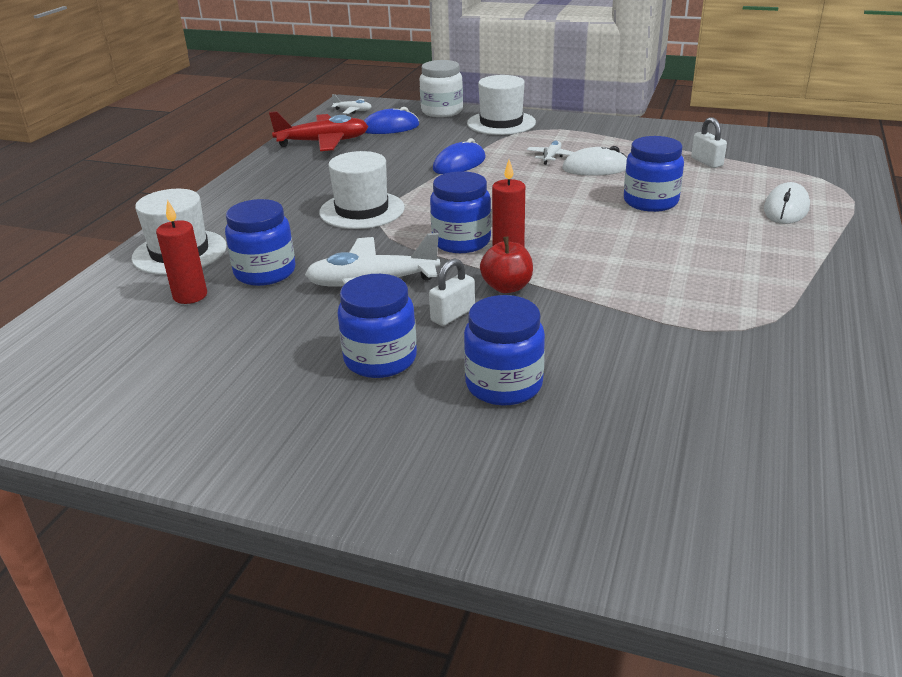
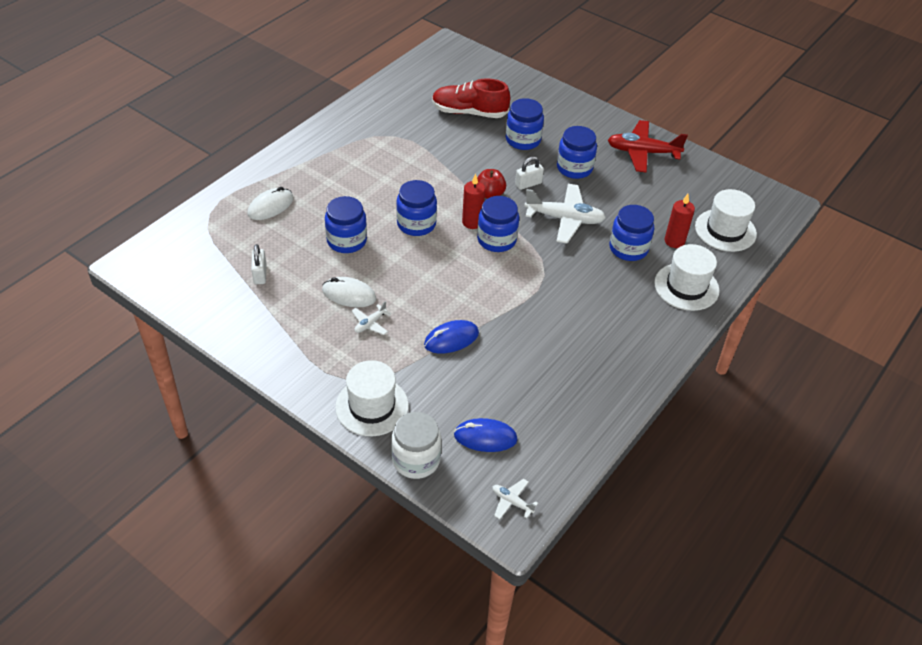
camera: 165 degrees left, 15 degrees up
(323, 142) = (561, 427): red plane -> red plane (642, 152)
(362, 210) = (552, 296): white hat -> white hat (725, 230)
(582, 233) = (416, 224): none -> blue jar
(653, 412) = (469, 112): none -> red shoe

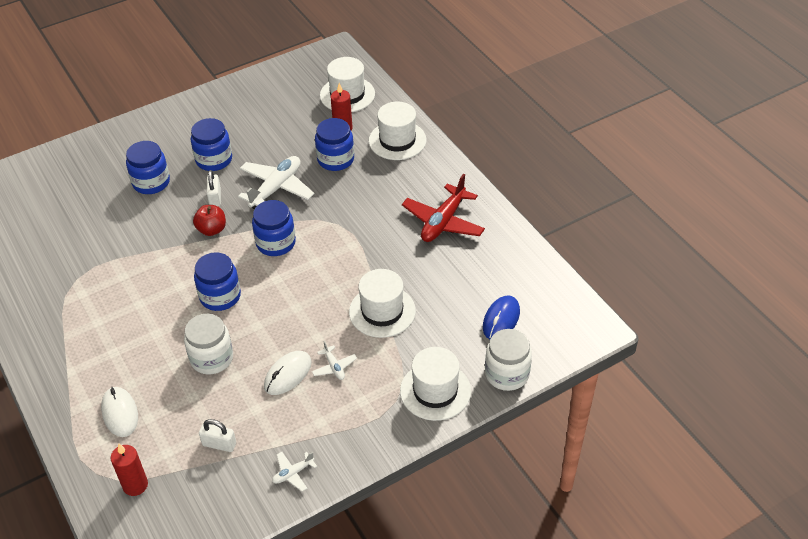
camera: 65 degrees left, 0 degrees up
(346, 241) = (212, 358): blue jar -> white jar
(451, 339) = (382, 311): blue mouse -> white hat
(469, 112) = (82, 209): red shoe -> none
(472, 222) = (242, 254): red candle -> red candle (135, 485)
(512, 502) = (571, 321): white plane -> white plane (293, 473)
(642, 152) = (222, 109): red plane -> red plane (443, 222)

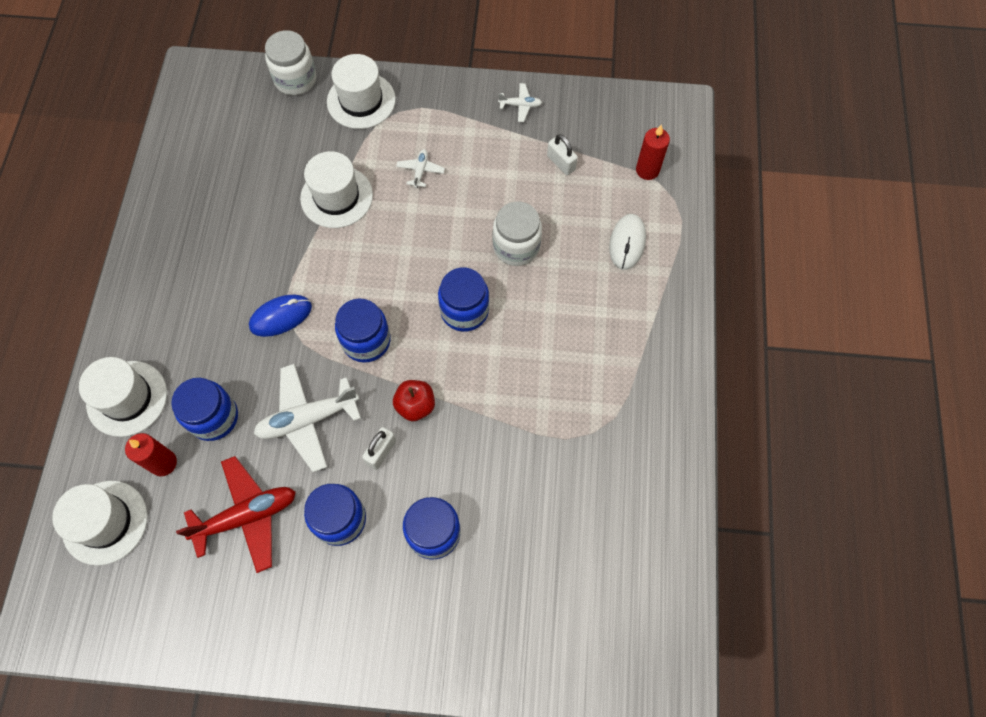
camera: 145 degrees left, 20 degrees up
(288, 374) = (463, 189): white mouse -> none
(443, 222) = (193, 255): red plane -> red plane (247, 516)
(501, 319) = (251, 125): blue mouse -> blue mouse (281, 316)

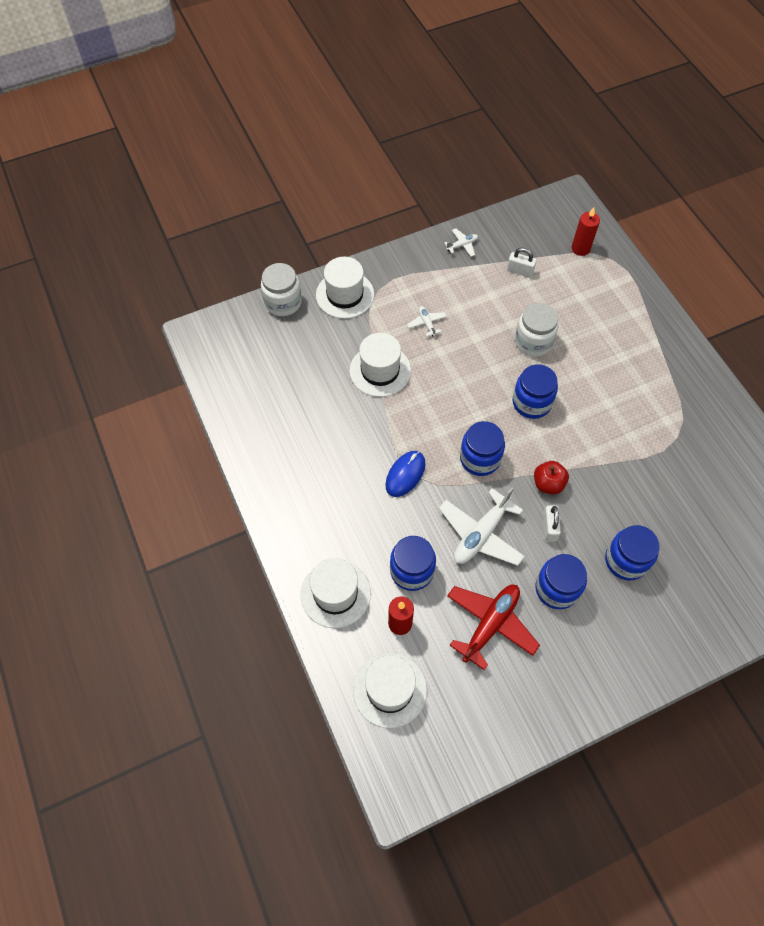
camera: 30 degrees left, 5 degrees down
(627, 243) = (604, 303): white mouse -> none

